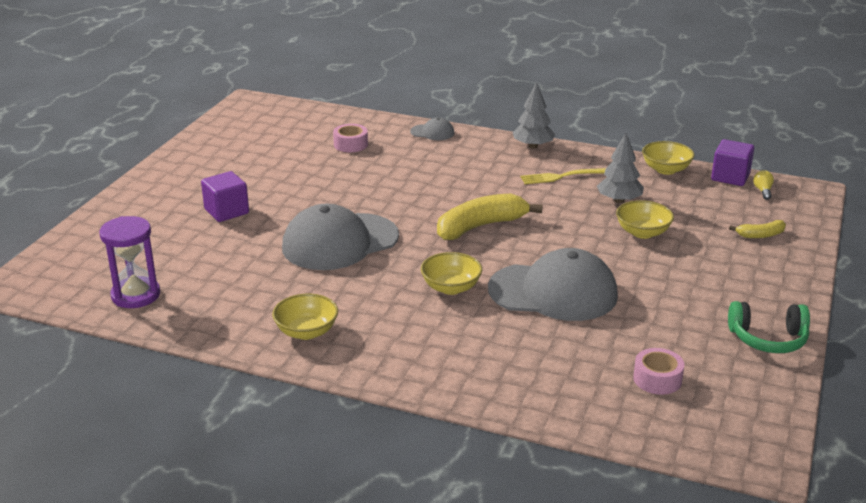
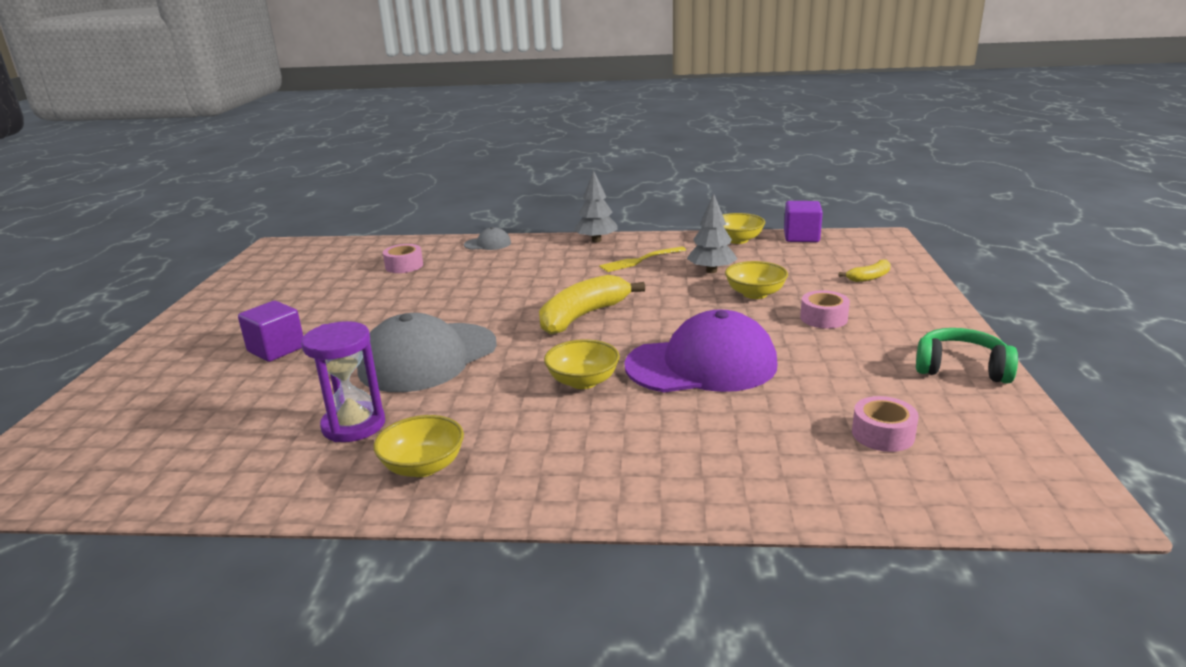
camera: 15 degrees left, 5 degrees down
(136, 295) = (168, 466): purple hourglass -> purple hourglass (354, 425)
(553, 292) = (702, 365): grey cap -> purple cap
(686, 269) = (823, 318): none -> pink tape
(763, 191) = (840, 243): yellow light bulb -> none
(768, 339) = (961, 368): green headphones -> green headphones turned 150 degrees counterclockwise

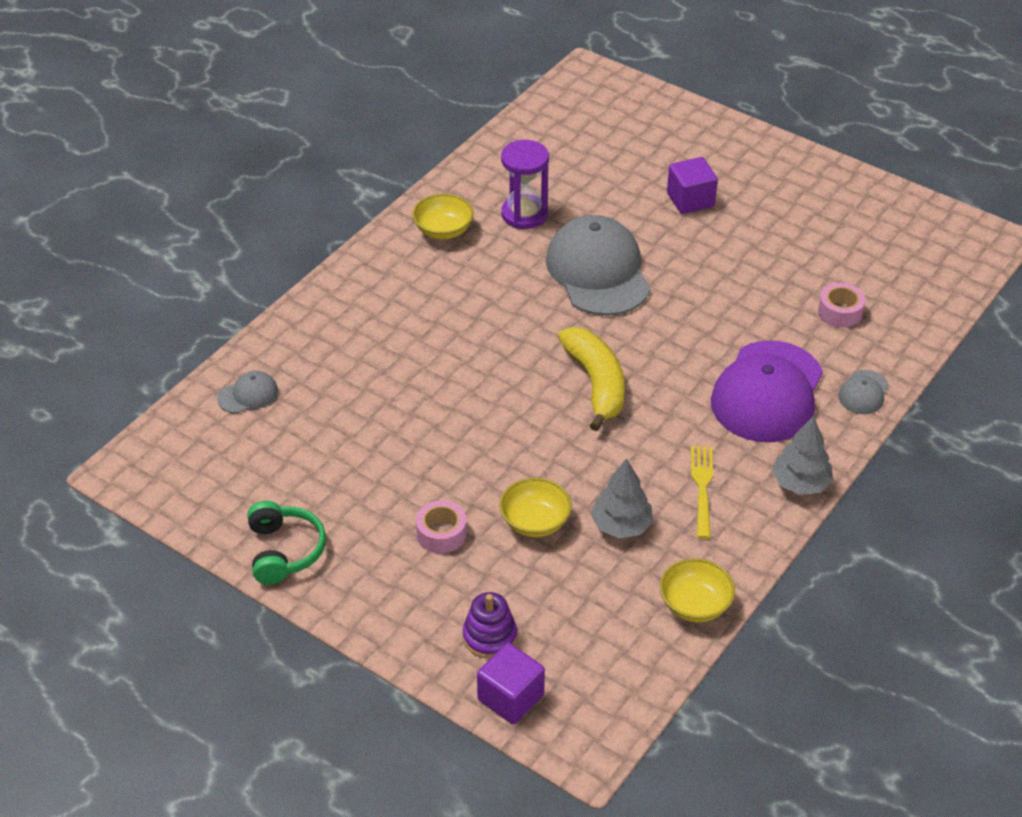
camera: 120 degrees right, 20 degrees up
(583, 381) = (479, 335): yellow bowl -> none
(702, 365) = (440, 409): purple cap -> purple cap (767, 392)
(801, 237) = (654, 670): purple cube -> purple cube (510, 697)
(847, 476) = (248, 395): none -> grey cap
(869, 277) = (489, 637): yellow banana -> purple stacking toy
(883, 434) = (264, 441): pink tape -> none
(961, 368) = (284, 551): green headphones -> green headphones turned 60 degrees counterclockwise

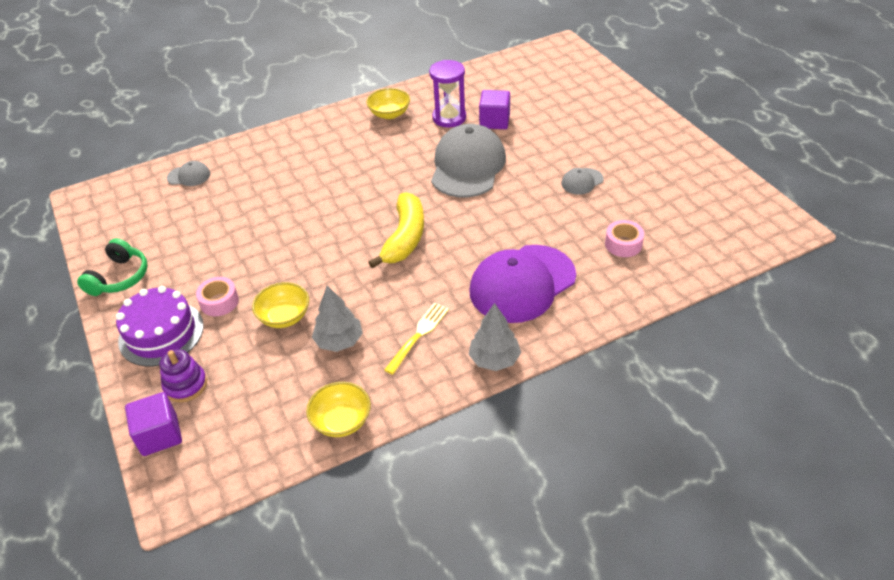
camera: 30 degrees right, 0 degrees up
(404, 594) = (161, 333): none -> purple cake
(690, 200) = (569, 138): purple cube -> purple cube (494, 121)
(863, 392) = (597, 308): grey cap -> grey cap (582, 181)

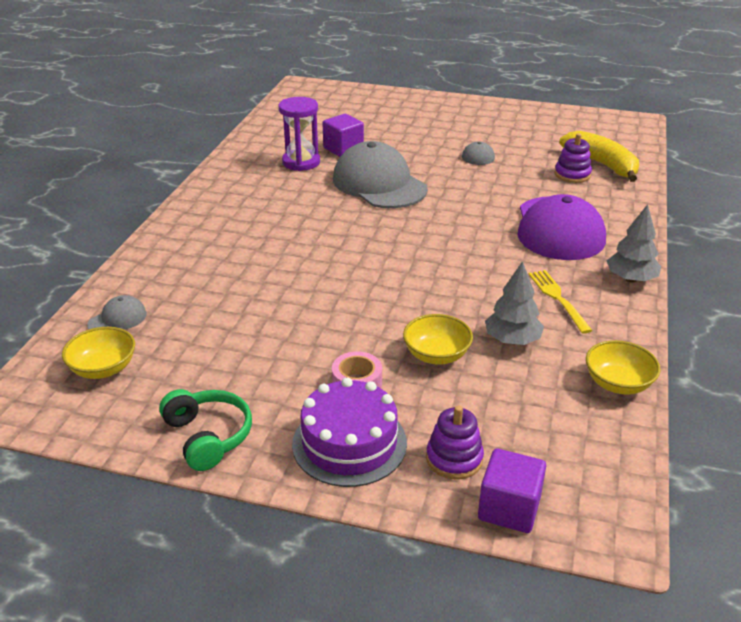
camera: 50 degrees left, 10 degrees down
(389, 114) = (241, 182): yellow bowl -> yellow bowl (103, 368)
(405, 238) = (424, 250): yellow banana -> yellow banana (602, 164)
(623, 244) = (572, 174): pink tape -> purple stacking toy

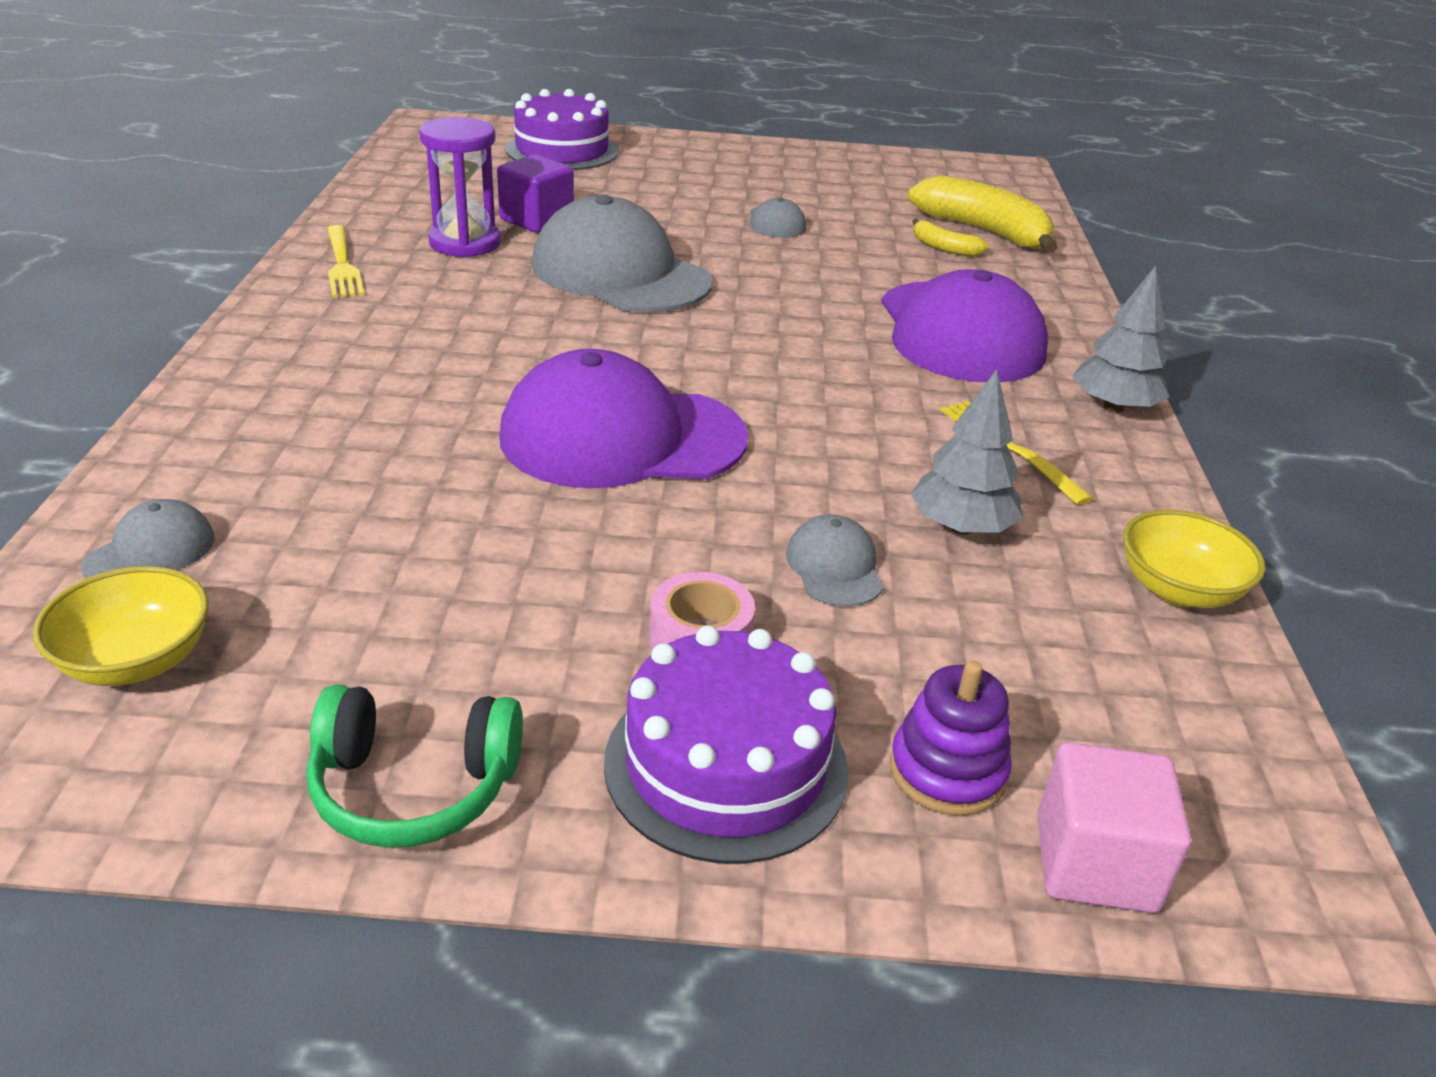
camera: 15 degrees left, 0 degrees up
(208, 436) = (413, 787): green headphones -> green headphones turned 135 degrees clockwise
(235, 173) = (342, 265): none -> yellow fork
(351, 278) = (622, 437): none -> purple cap
(370, 105) = (562, 150): none -> purple cake
(436, 355) = (834, 567): yellow bowl -> grey cap
(509, 508) = (1095, 863): purple cube -> pink cube
(572, 174) = (944, 248): purple stacking toy -> yellow banana

